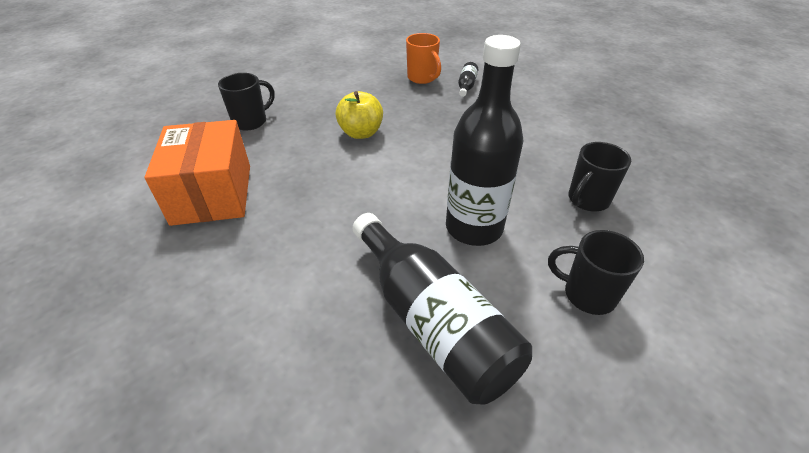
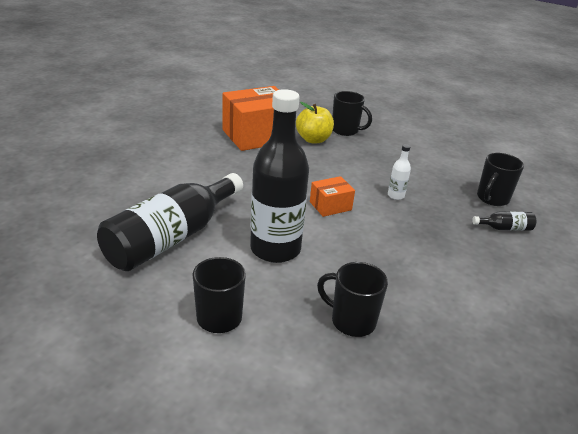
camera: 70 degrees right, 10 degrees down
(361, 133) = (367, 178): yellow apple -> yellow apple (313, 139)
(399, 124) = (395, 195): none -> white bottle
(403, 170) = (330, 206): none -> orange box
(422, 78) = (492, 199): orange mug -> black mug

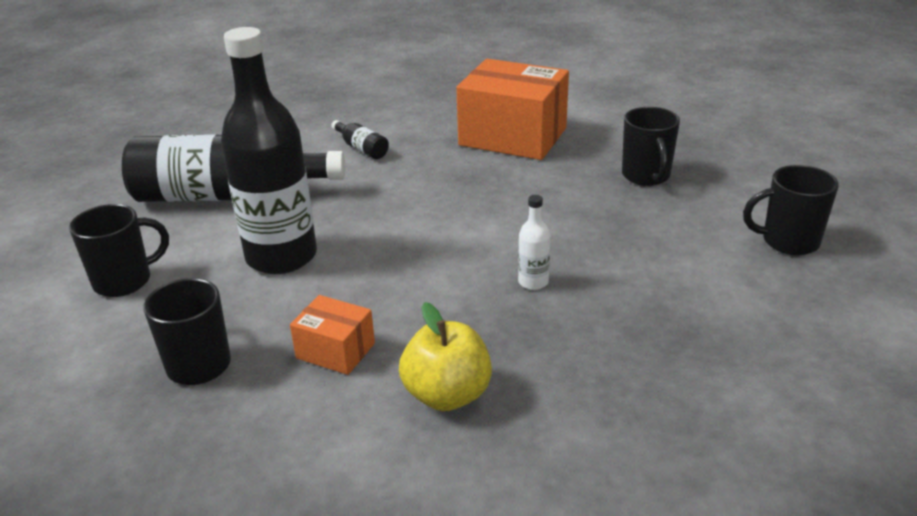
camera: 55 degrees right, 0 degrees up
(313, 139) = (574, 169): yellow apple -> yellow apple (447, 395)
(330, 206) = (427, 249): orange box -> orange box (335, 351)
(492, 199) = (676, 368): black mug -> black mug (788, 242)
(505, 228) = (599, 412): black bottle -> black bottle (361, 148)

